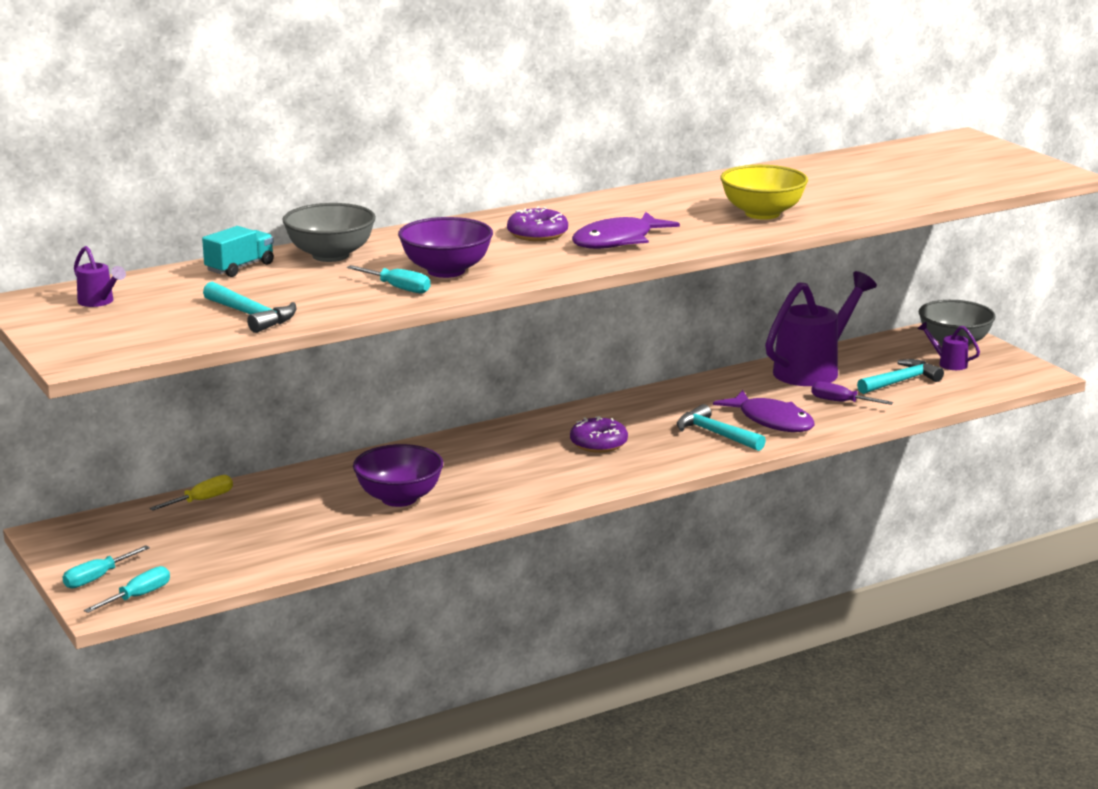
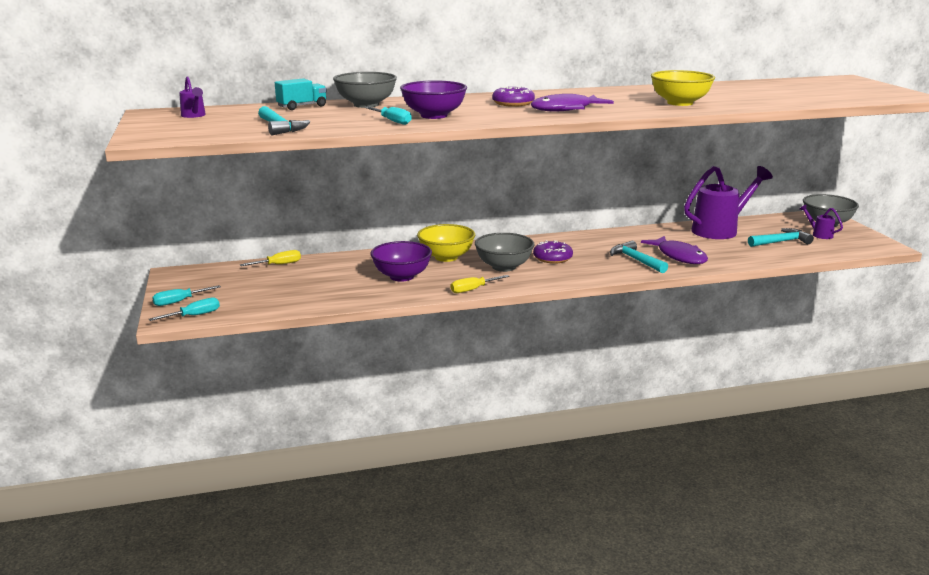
camera: 15 degrees right, 0 degrees up
(445, 459) = (446, 257): none -> yellow bowl
(512, 507) = (473, 289): none -> yellow screwdriver
(537, 466) = (504, 267): none -> grey bowl
(841, 402) = (733, 250): purple screwdriver -> none

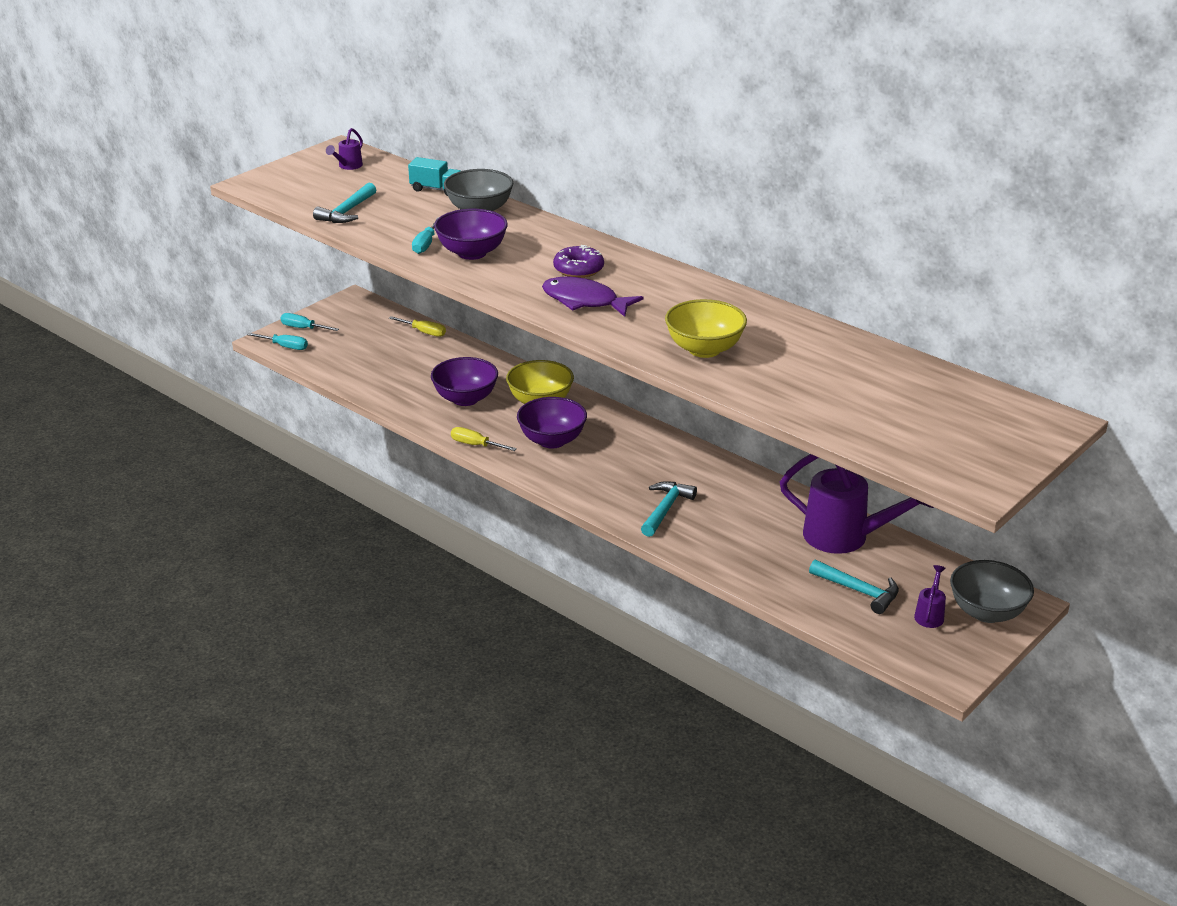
camera: 55 degrees right, 10 degrees up
(504, 267) = (552, 440): grey bowl -> purple bowl
(552, 258) = (610, 459): purple donut -> none
(679, 256) = (713, 533): purple fish -> none

